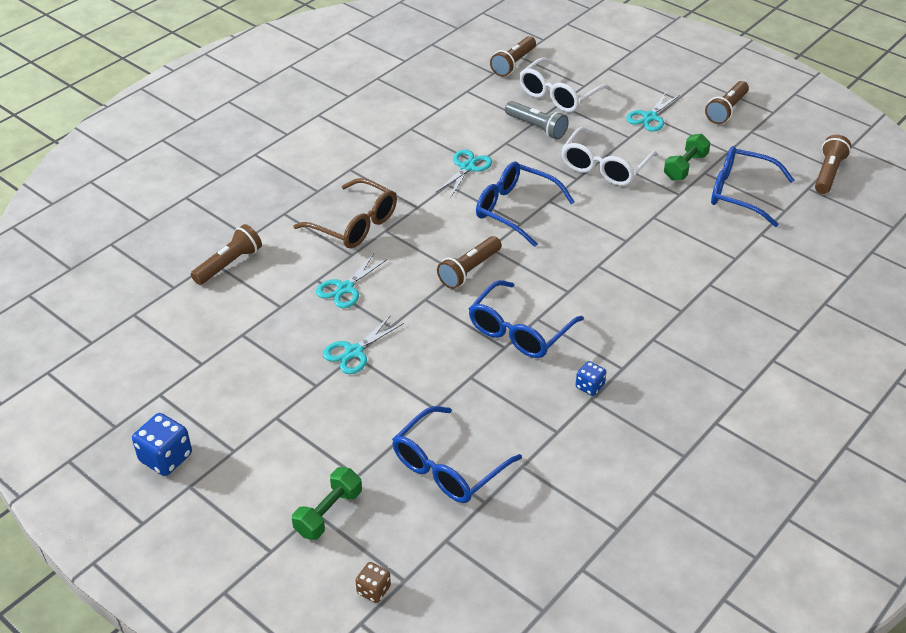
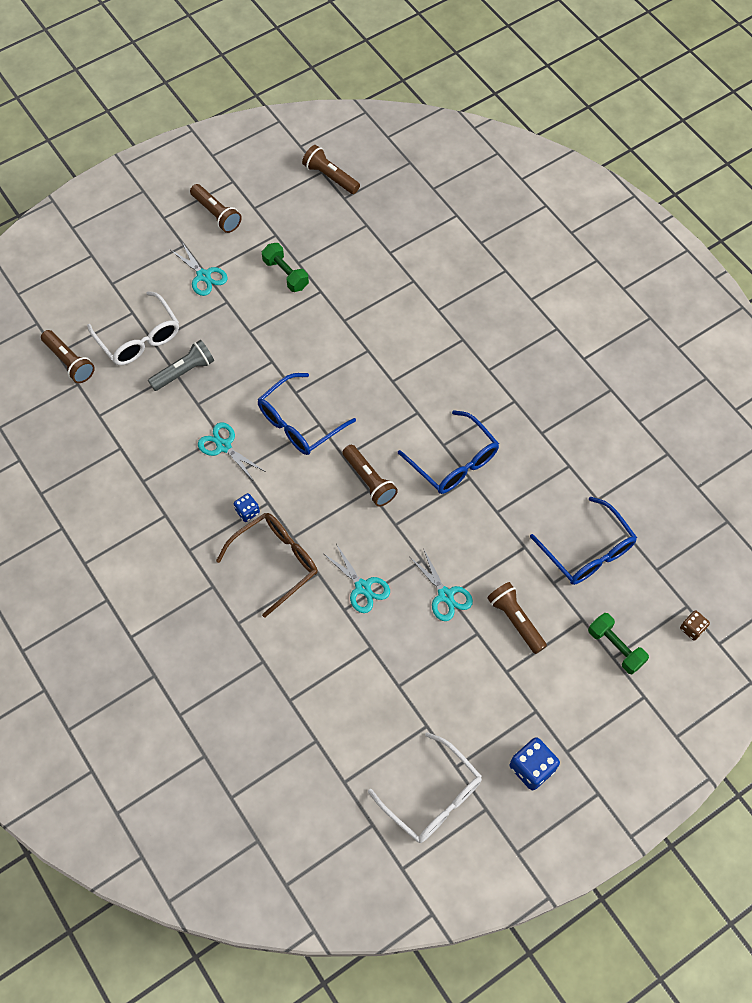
camera: 75 degrees left, 20 degrees up
(229, 264) = (298, 685): brown flashlight -> brown flashlight (515, 620)
(589, 386) = (528, 429): blue dice -> blue dice (247, 512)
(604, 167) = (263, 334): white glasses -> white glasses (432, 796)
(741, 193) = (335, 247): blue glasses -> none

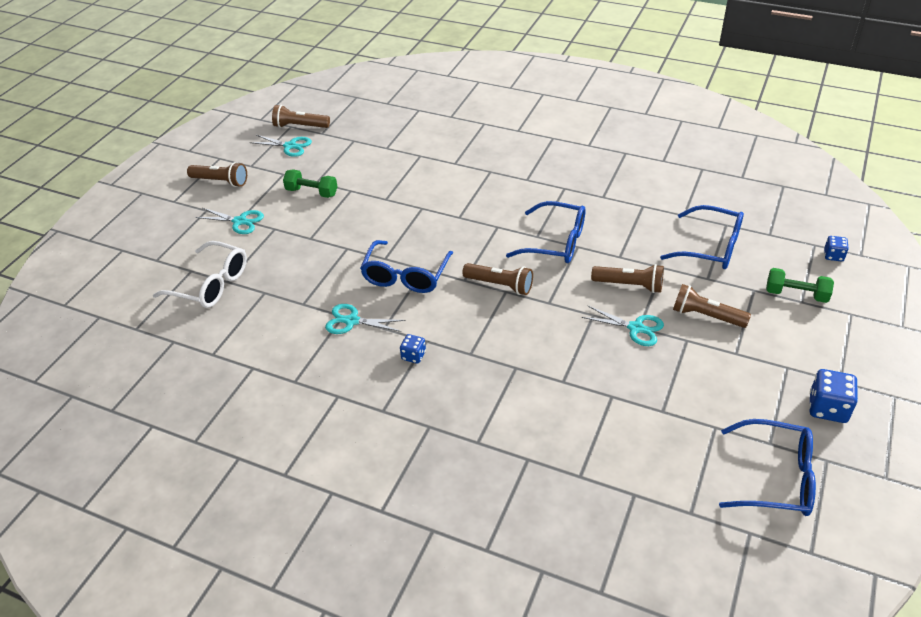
camera: 30 degrees left, 20 degrees down
(69, 362) = (153, 329): brown flashlight -> brown flashlight (629, 285)
(184, 371) = (272, 288): grey flashlight -> none
(275, 562) = (471, 379): brown glasses -> none
(362, 587) = (563, 357): turquoise scissors -> turquoise scissors (290, 146)
(432, 796) = (775, 477): white glasses -> blue glasses
(692, 629) = (833, 256): brown dice -> blue dice

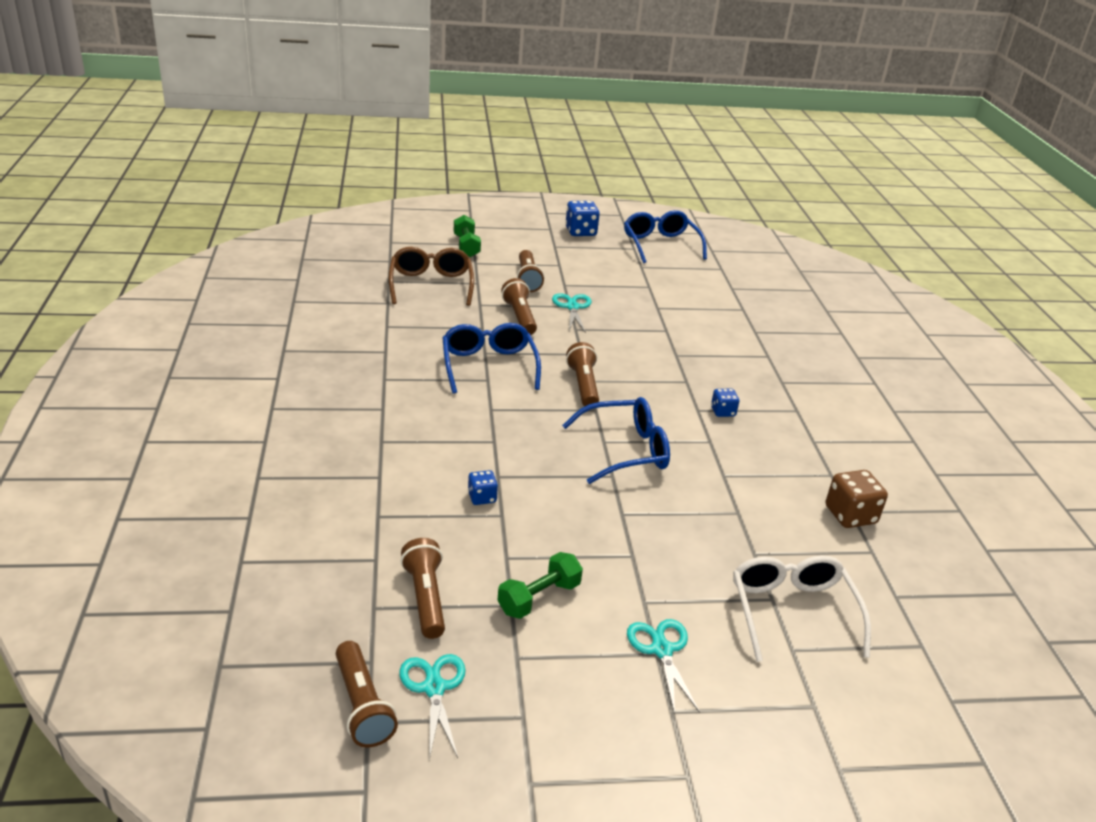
camera: 125 degrees left, 10 degrees down
(220, 181) = (592, 736): brown flashlight -> brown flashlight (425, 598)
(249, 364) = (850, 515): none -> brown dice
(312, 192) = (539, 598): green dumbbell -> green dumbbell turned 60 degrees clockwise
(352, 321) = (723, 465): turquoise scissors -> none
(710, 247) = (431, 285): blue glasses -> brown glasses
(833, 256) = (401, 234): blue dice -> blue dice (482, 497)

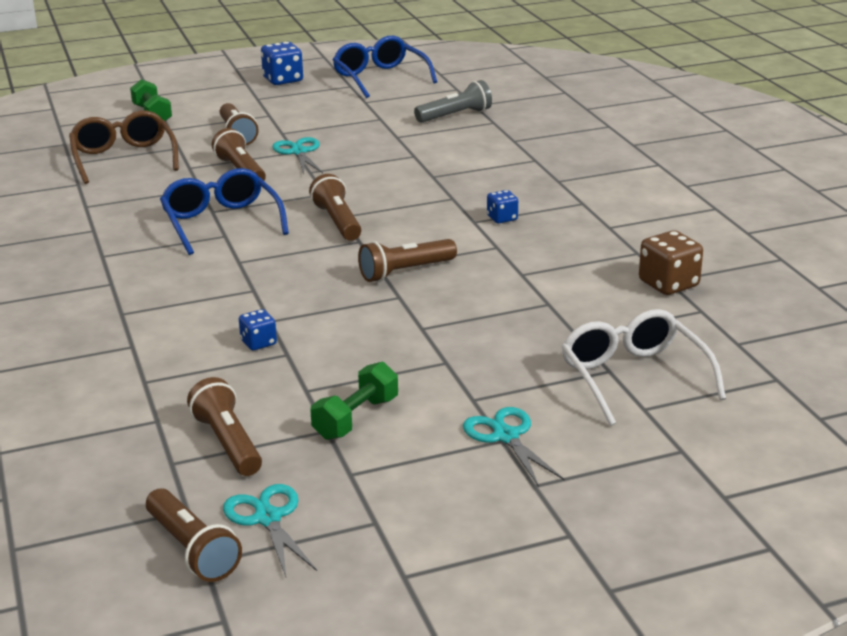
camera: 10 degrees left, 5 degrees down
(625, 450) = (405, 272): blue glasses -> brown flashlight
(712, 296) = (455, 116): none -> grey flashlight

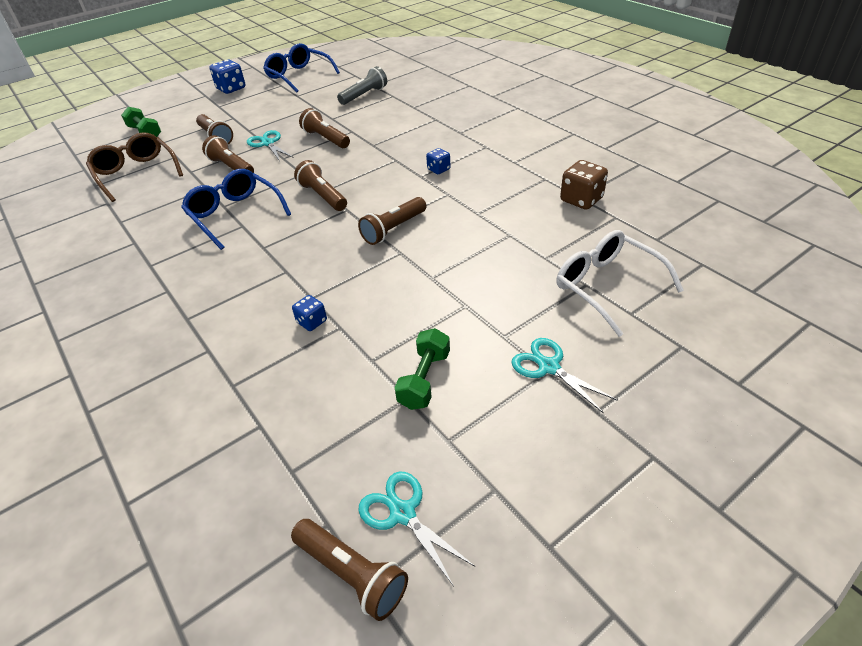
camera: 15 degrees left, 15 degrees up
(228, 443) = (331, 435): brown flashlight -> brown flashlight (326, 139)

